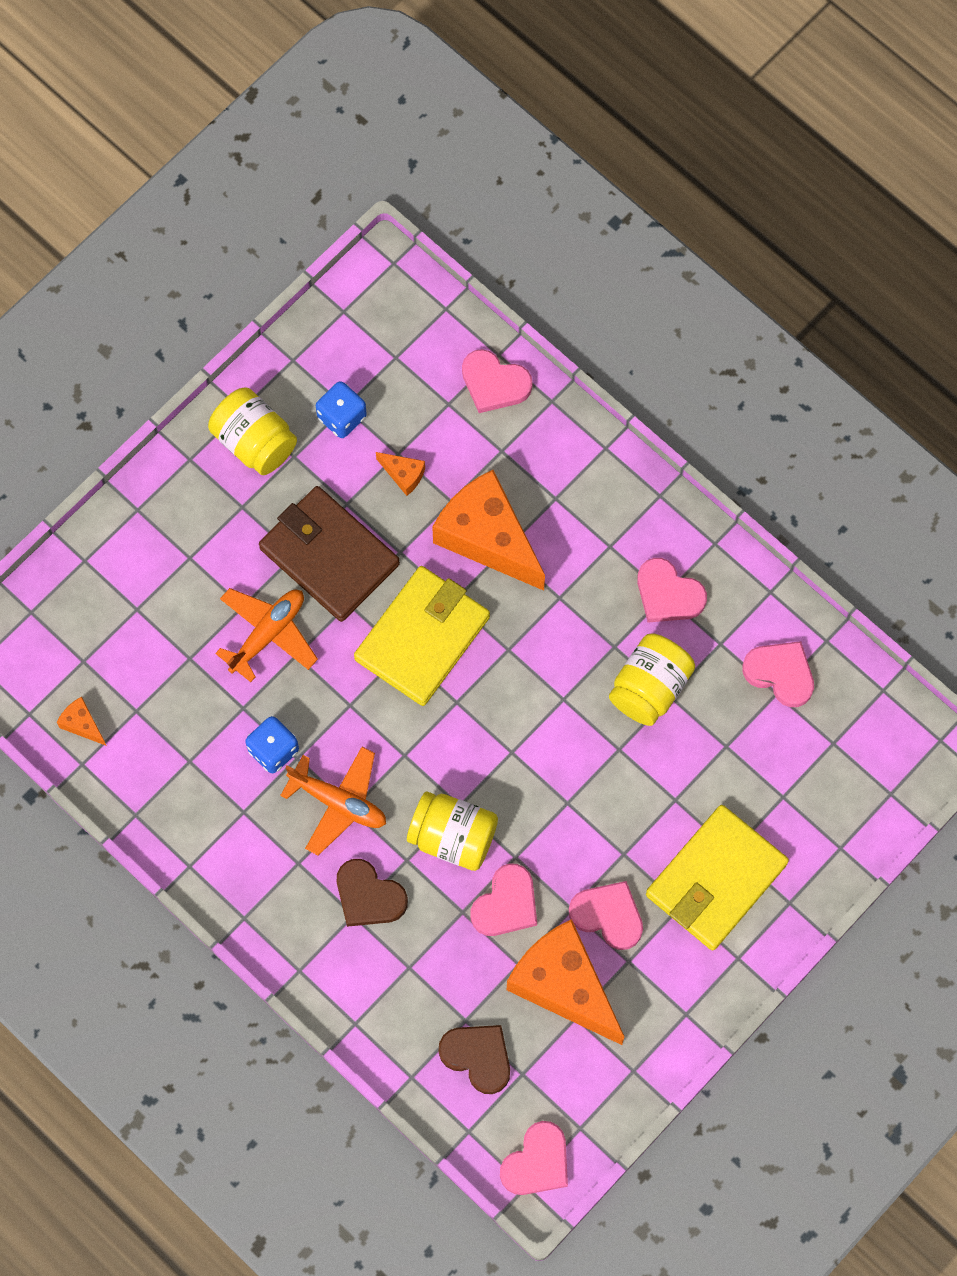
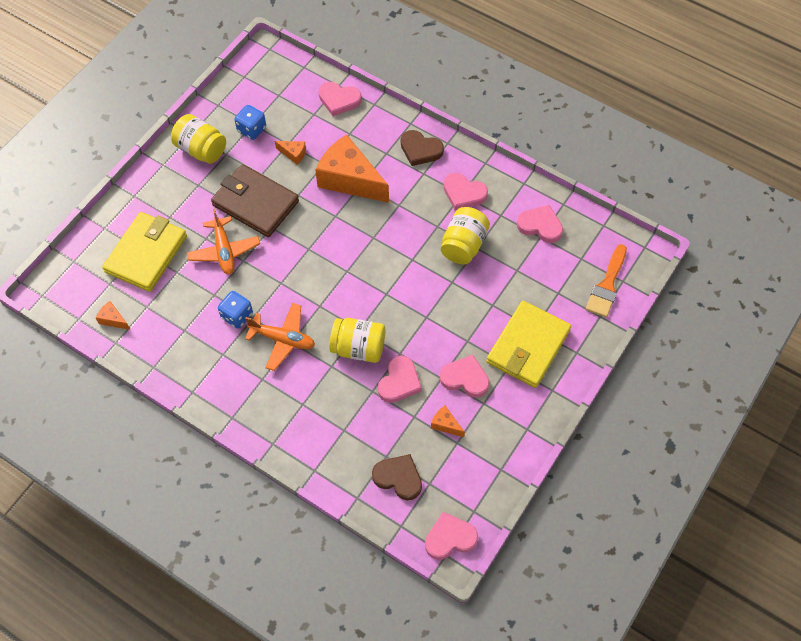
camera: 10 degrees left, 10 degrees down
(268, 634) = (224, 251): orange plane -> orange plane turned 135 degrees clockwise
(368, 896) = (311, 391): brown heart -> brown heart (420, 150)
(422, 638) = (319, 239): yellow wallet -> yellow wallet (146, 254)
(537, 1162) = (450, 538): pink heart -> pink heart turned 135 degrees counterclockwise
(563, 985) = (445, 425): orange cheese -> orange cheese, size x0.41
(863, 797) = (607, 285): none -> orange brush

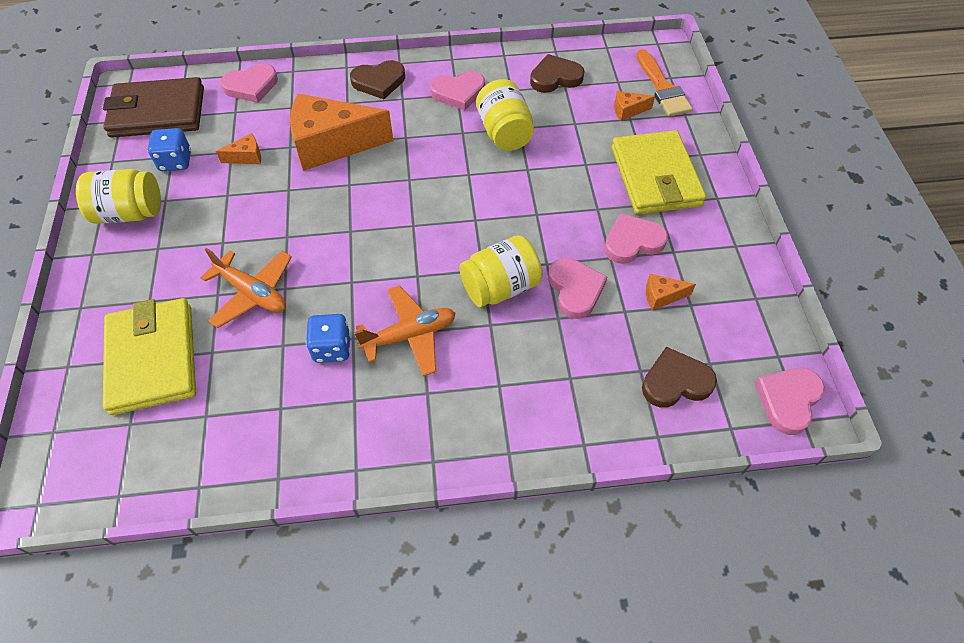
camera: 40 degrees left, 5 degrees down
(113, 319) = (171, 462): orange cheese -> orange cheese (628, 111)
(255, 203) = (246, 225): brown wallet -> brown wallet (158, 112)
(540, 226) = (555, 77): pink heart -> brown heart

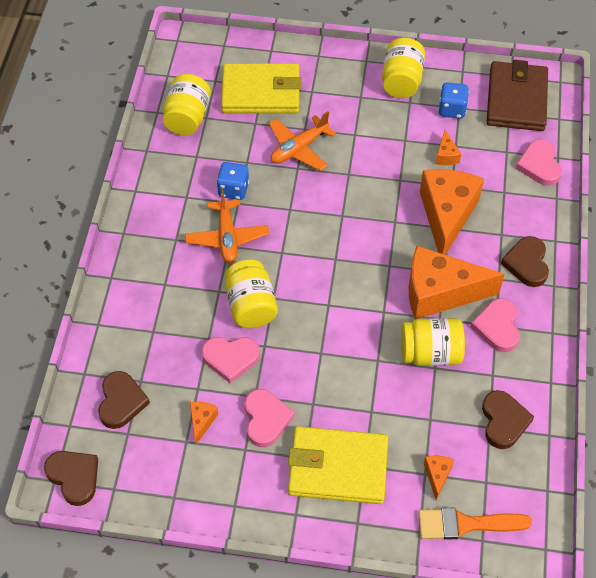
camera: 105 degrees right, 0 degrees up
(208, 440) = (187, 118): none -> yellow jar
(432, 136) = (440, 293): none -> orange cheese
(788, 400) = (74, 477): pink heart -> brown heart

